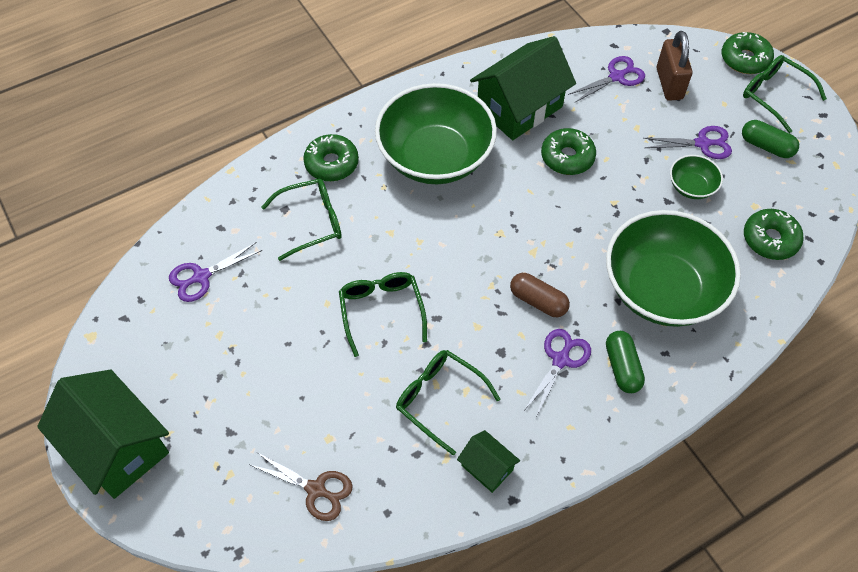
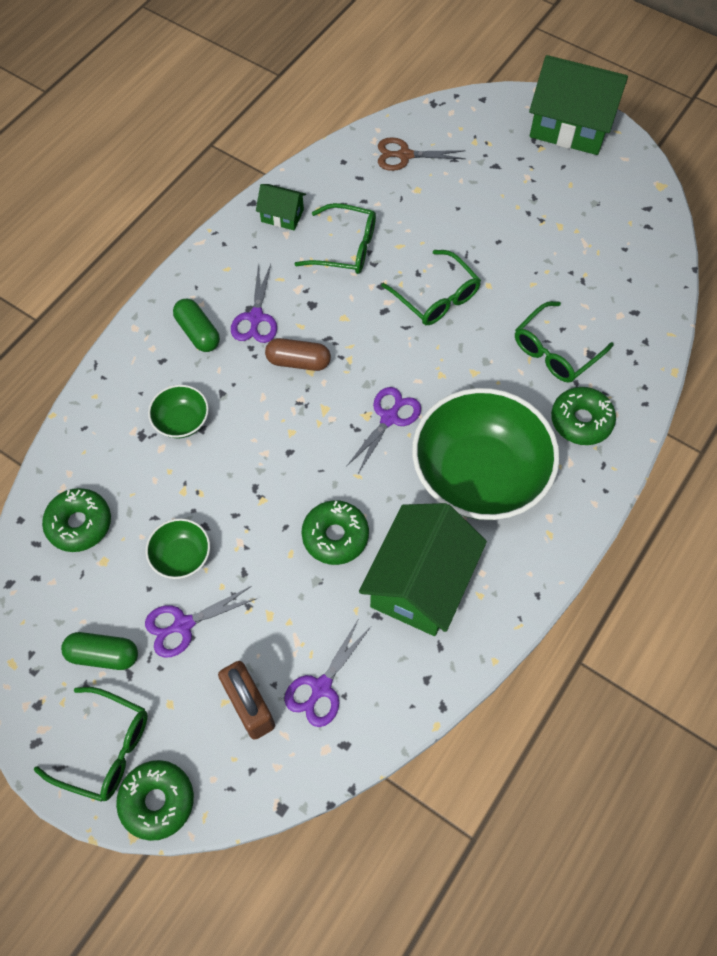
camera: 155 degrees right, 5 degrees up
(201, 277) = (614, 264): purple scissors -> purple scissors (389, 418)
(662, 289) = (182, 421): green bowl -> green bowl, size x0.43

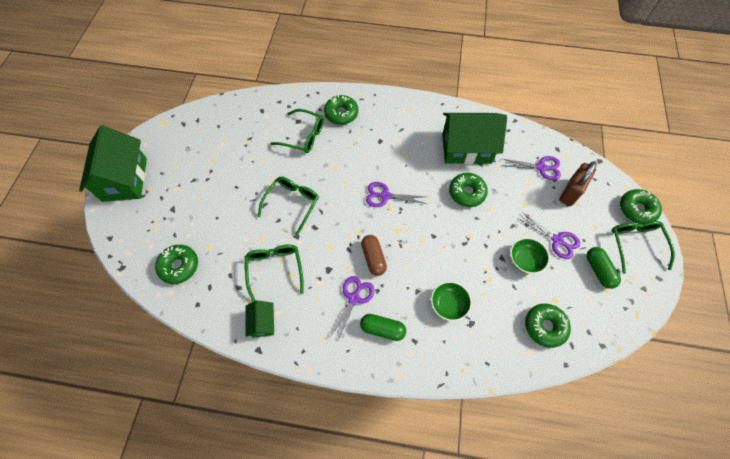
camera: 115 degrees left, 0 degrees up
(198, 332) = (382, 329): green capsule -> green capsule turned 75 degrees clockwise
(256, 317) = (354, 298): purple scissors -> purple scissors turned 45 degrees counterclockwise
(405, 155) = (179, 266): brown scissors -> green donut
(479, 474) = (395, 144): green bowl -> none

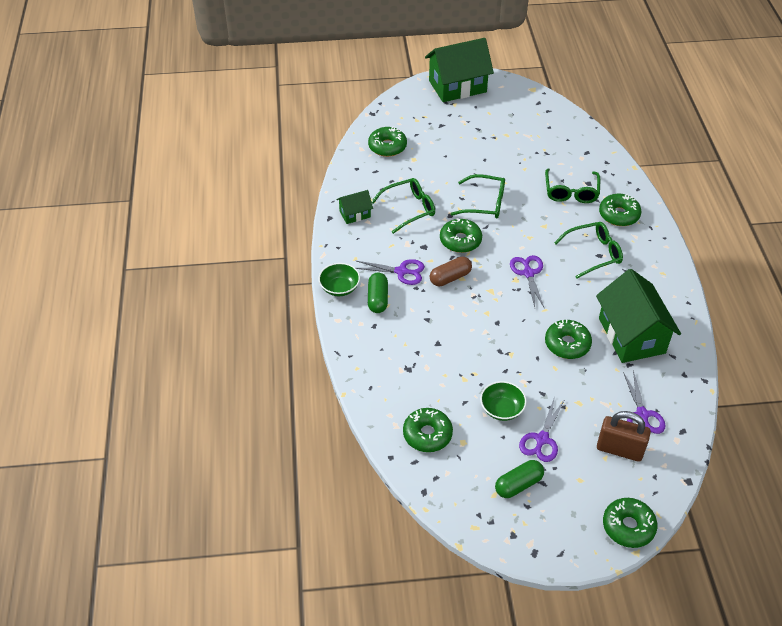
camera: 75 degrees right, 15 degrees down
(331, 236) = (460, 240): none -> green donut
(448, 304) = (422, 347): green bowl -> green bowl (339, 288)
(635, 244) = (573, 525): green glasses -> green glasses (593, 253)

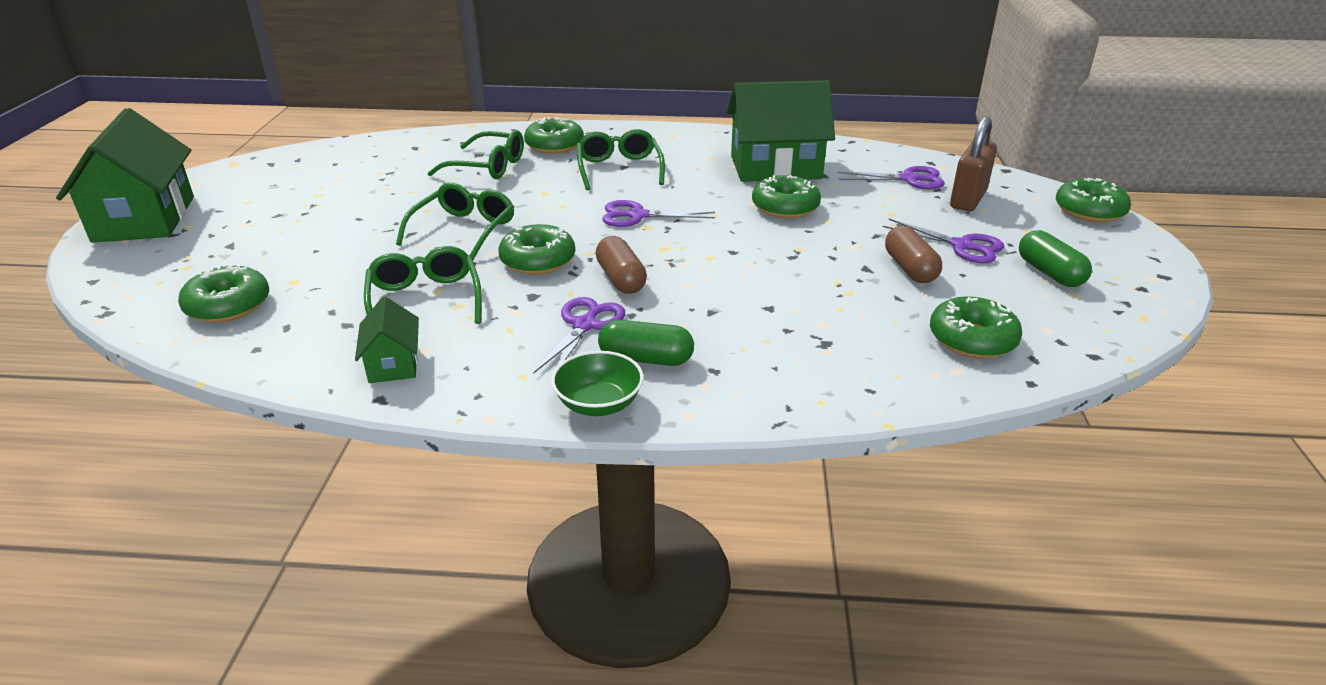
camera: 80 degrees left, 15 degrees down
(501, 409) = (910, 268): green bowl -> brown capsule

